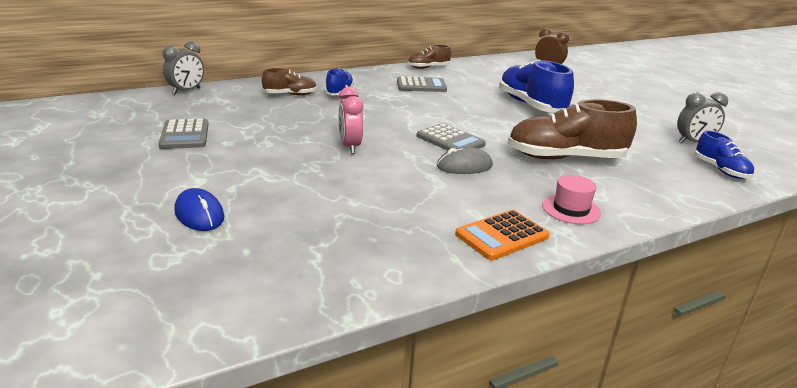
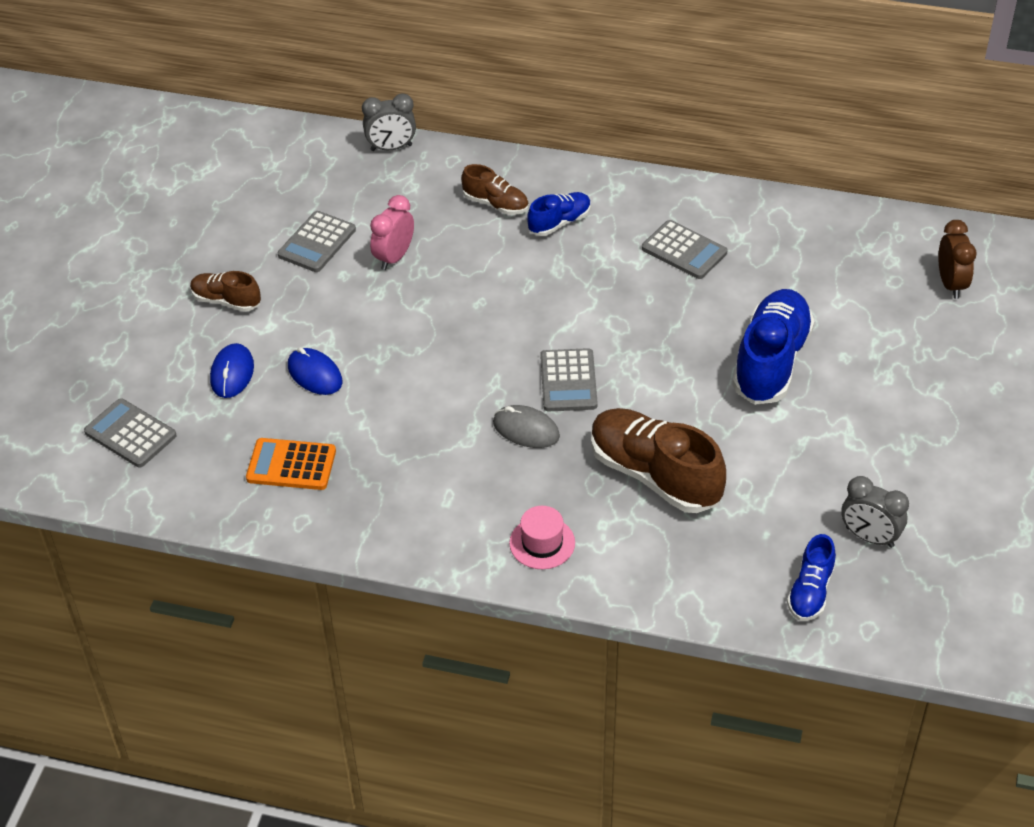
camera: 45 degrees right, 20 degrees up
(135, 289) = (130, 434): none -> grey calculator
(275, 191) = (315, 374): none -> blue mouse
(350, 147) = (450, 339): pink clock -> pink clock (394, 257)
(428, 67) = (757, 206): brown shoe -> brown shoe (226, 301)
(501, 236) = (433, 534): orange calculator -> orange calculator (291, 465)

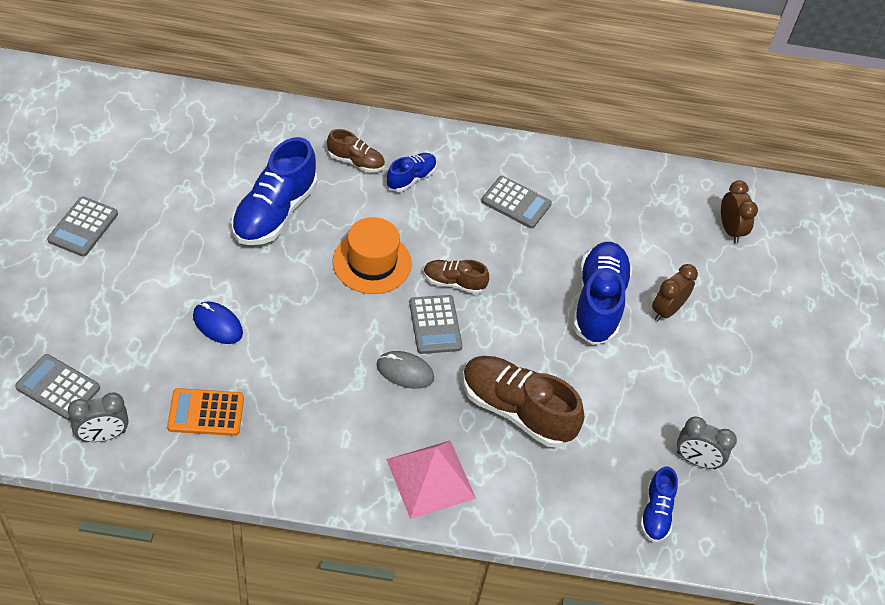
camera: 15 degrees left, 5 degrees up
(226, 301) = (132, 256): brown shoe -> brown shoe (454, 283)
(232, 373) = (144, 326): blue mouse -> none
(317, 242) = (206, 199): grey calculator -> grey calculator (83, 227)
(391, 148) = (261, 110): grey clock -> grey clock (103, 436)
(394, 257) = (275, 212): pink clock -> blue shoe
(501, 313) = (372, 262): none -> orange hat
(542, 543) = (430, 478): pink hat -> pink pyramid
(856, 372) = (666, 310): none -> brown clock

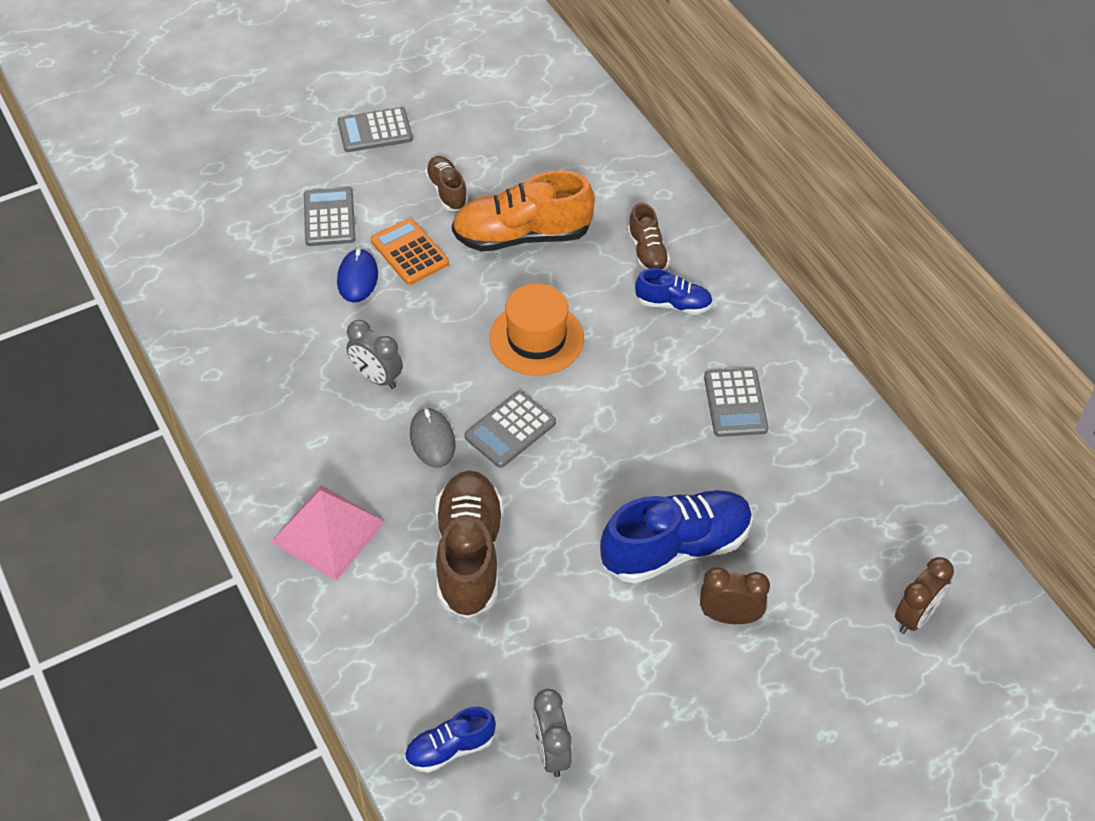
camera: 60 degrees right, 0 degrees up
(58, 387) = (200, 224): grey calculator -> grey calculator (329, 218)
(103, 436) = (178, 281): grey clock -> grey clock (376, 378)
(206, 412) = (258, 329): orange calculator -> orange calculator (410, 252)
(275, 212) = (522, 236): blue shoe -> orange shoe
(454, 283) = (577, 414): brown shoe -> brown shoe (447, 191)

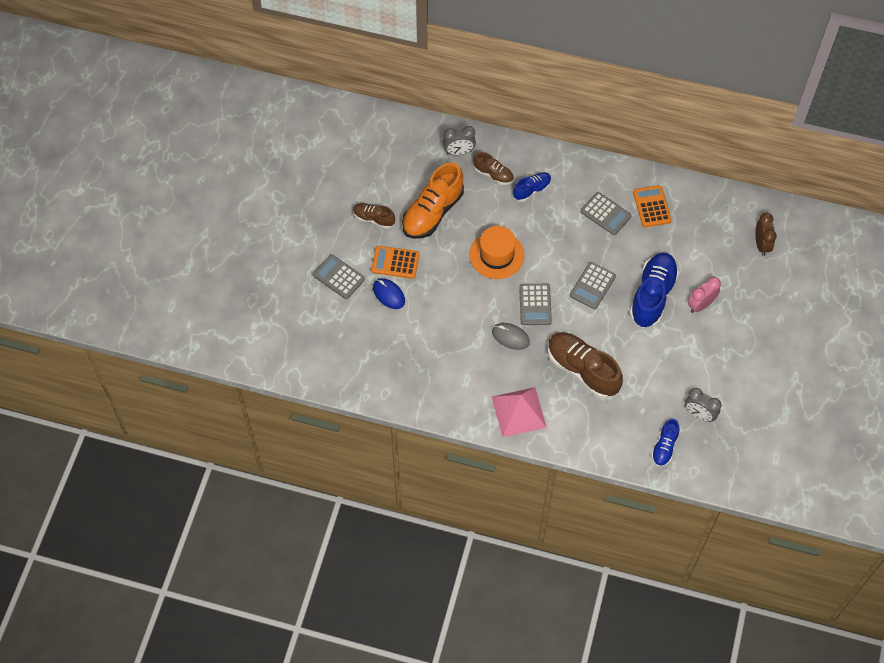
camera: 45 degrees left, 10 degrees up
(375, 131) = (302, 216): grey calculator -> grey calculator (592, 286)
(376, 378) = (455, 331): grey clock -> grey clock (459, 152)
(729, 616) = (700, 305): brown clock -> pink clock
(810, 444) = (652, 206): none -> orange calculator

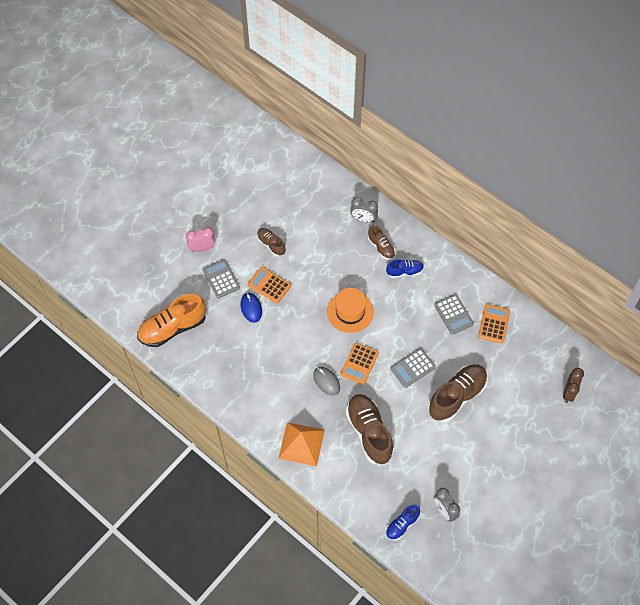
camera: 25 degrees right, 0 degrees up
(433, 212) = (318, 258): orange shoe -> orange shoe (173, 328)
(519, 411) = (301, 444): pink pyramid -> orange pyramid
(535, 305) = (359, 364): grey calculator -> orange calculator
(652, 296) = (456, 396): blue shoe -> brown shoe
(700, 305) = (492, 421): pink clock -> pink clock (202, 248)

